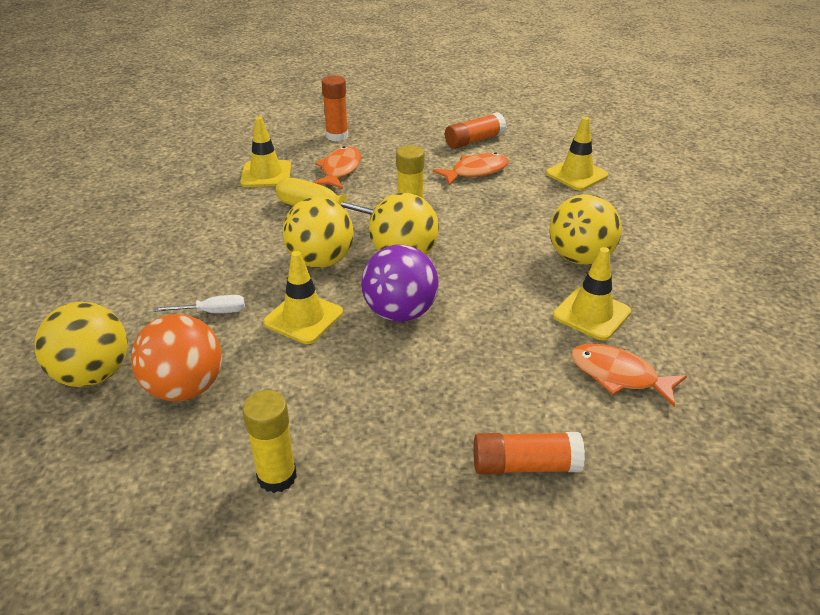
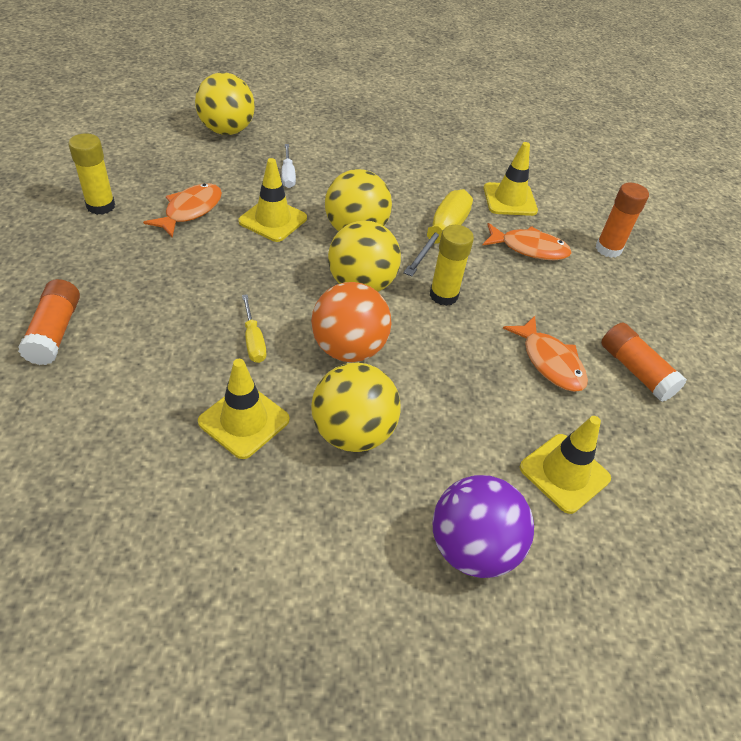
camera: 85 degrees right, 10 degrees up
(185, 388) = (202, 166): orange ball -> orange ball (348, 349)
(400, 313) = (270, 276): purple ball -> purple ball (472, 548)
(496, 316) = (253, 341): none -> yellow screwdriver
(618, 375) = (140, 421): orange fish -> orange fish (190, 210)

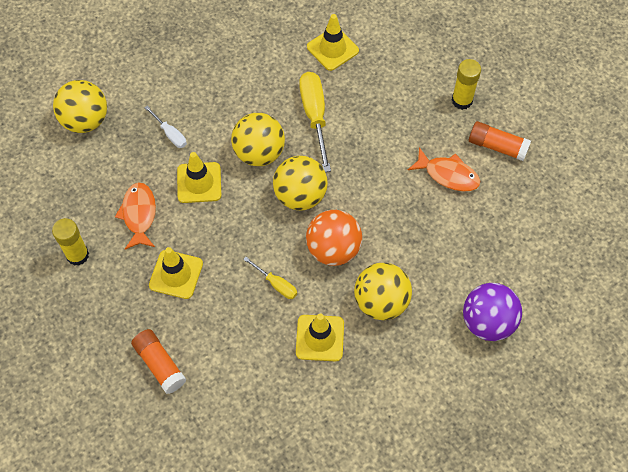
camera: 30 degrees left, 15 degrees up
(443, 295) = (354, 168): yellow glue stick -> yellow glue stick (462, 100)
(529, 248) = (376, 88): orange fish -> none
(564, 473) = (502, 245): yellow traffic cone -> yellow traffic cone (176, 274)
(608, 249) = (423, 52): orange glue stick -> none

